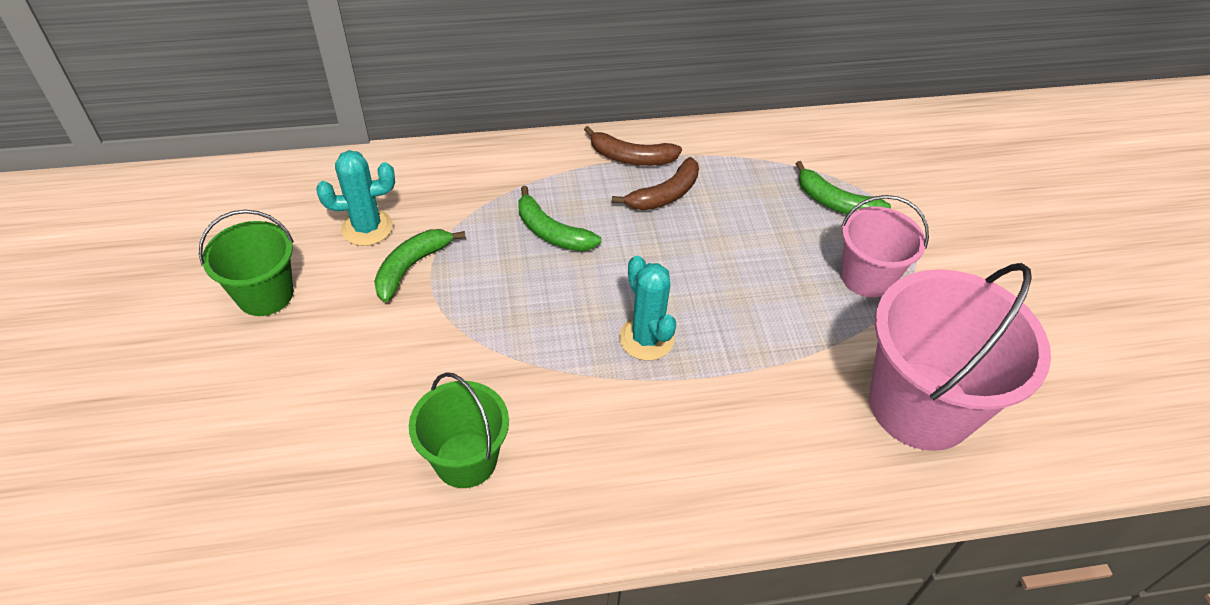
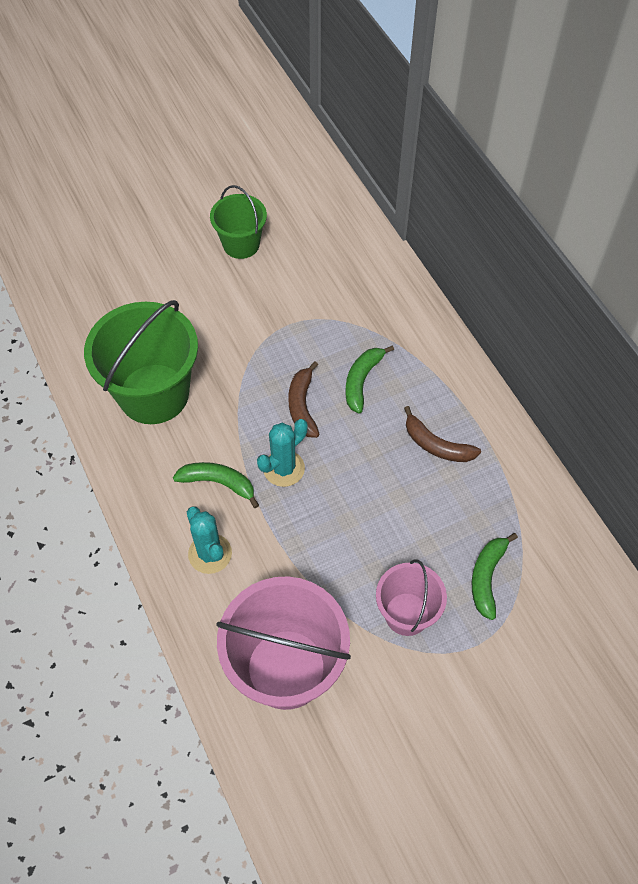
camera: 75 degrees right, 10 degrees up
(367, 228) = (319, 272): turquoise cactus -> turquoise cactus (210, 553)
(411, 267) = (294, 310): green banana -> green banana (218, 483)
(465, 460) = (154, 394): green bucket -> green bucket, size x1.75
(631, 157) = (469, 410): brown banana -> brown banana (302, 406)

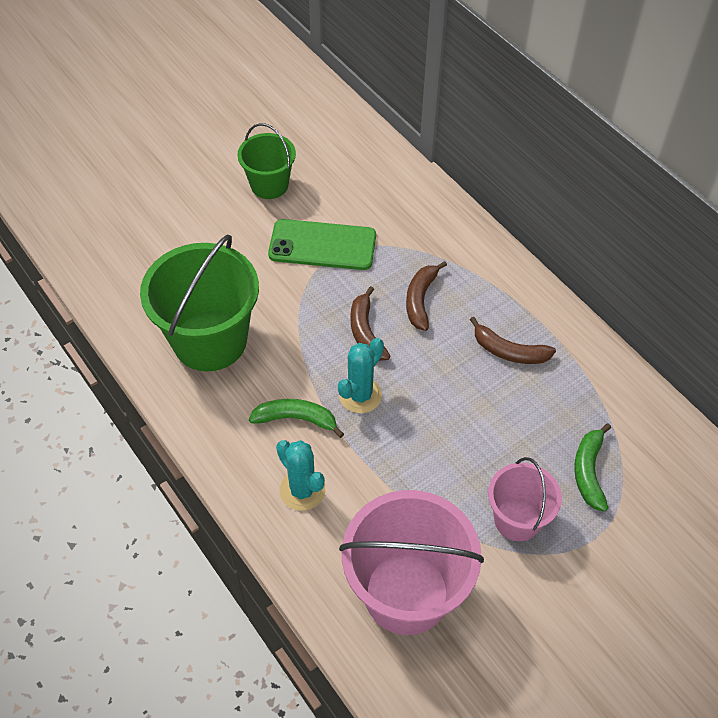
camera: 10 degrees left, 5 degrees down
(279, 312) = (322, 245): none -> green phone
(362, 381) = (420, 300): green banana -> brown banana

